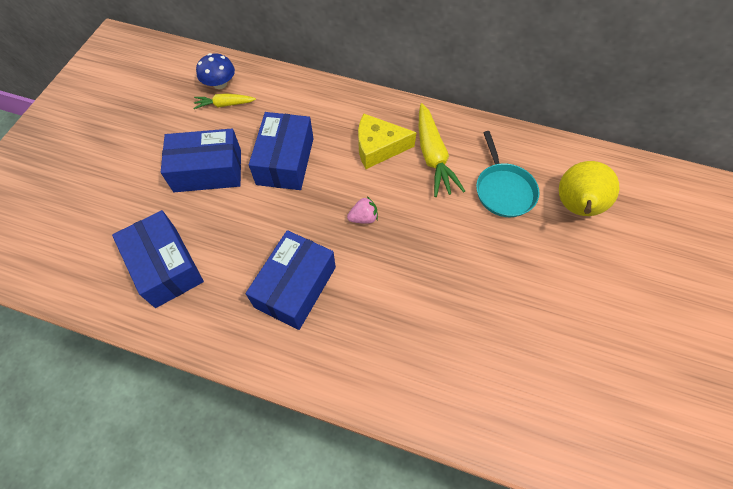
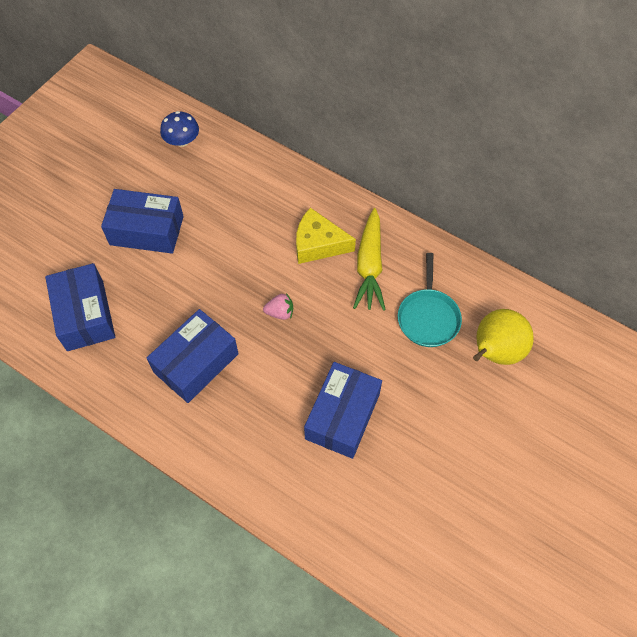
camera: 15 degrees right, 0 degrees up
(224, 104) = (181, 165): yellow carrot -> none
(285, 161) = (222, 237): blue box -> blue box (342, 416)

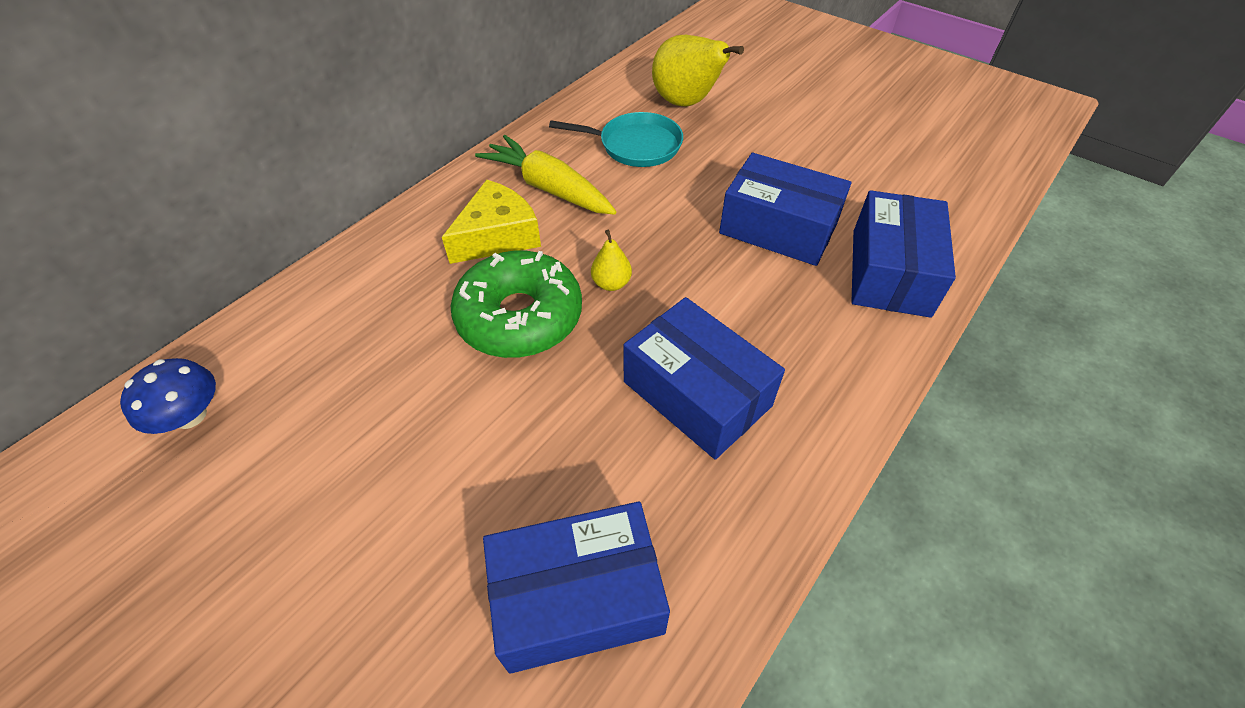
camera: 85 degrees left, 10 degrees down
(146, 230) = (393, 478): blue box -> blue box (890, 272)
(250, 267) = (520, 317): none -> green donut
(280, 312) = (611, 283): pink strawberry -> yellow pear
(318, 244) = (498, 236): yellow cheese -> yellow cheese turned 150 degrees counterclockwise
(369, 266) = (548, 188): yellow carrot -> yellow carrot turned 150 degrees counterclockwise

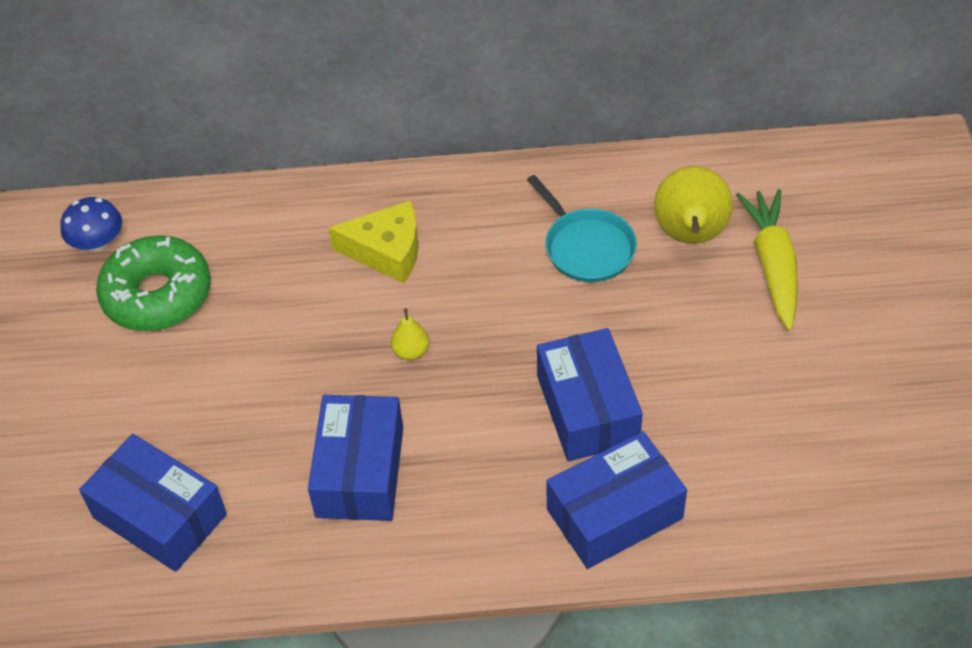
camera: 50 degrees right, 0 degrees up
(520, 317) = (326, 327): green donut -> green donut (157, 295)
(548, 188) = (470, 236): yellow carrot -> yellow carrot (772, 265)

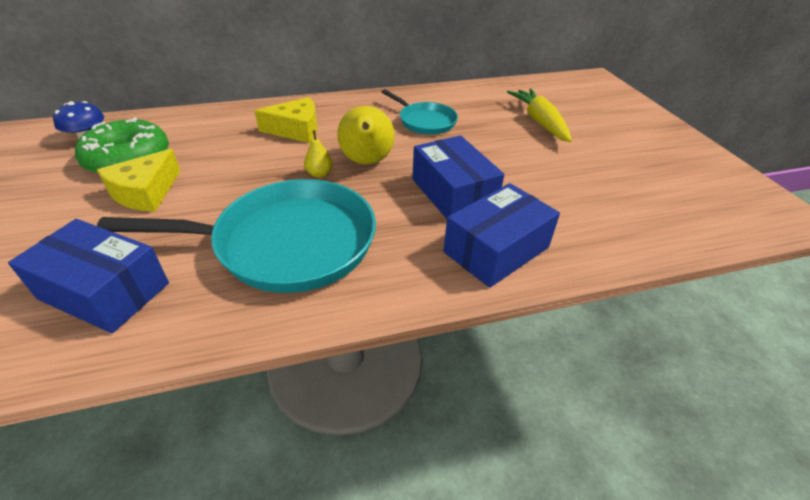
camera: 15 degrees left, 10 degrees down
(187, 364) = (146, 192): none -> yellow cheese
(360, 472) = (287, 243): blue box -> turquoise pan
(690, 236) = (485, 114): yellow pear -> yellow pear (367, 162)

